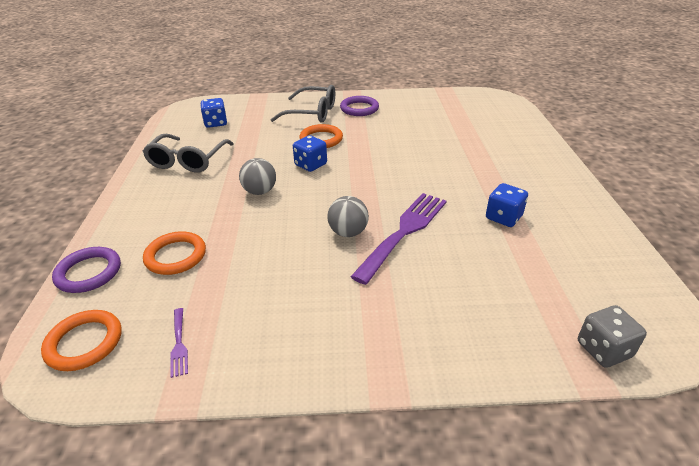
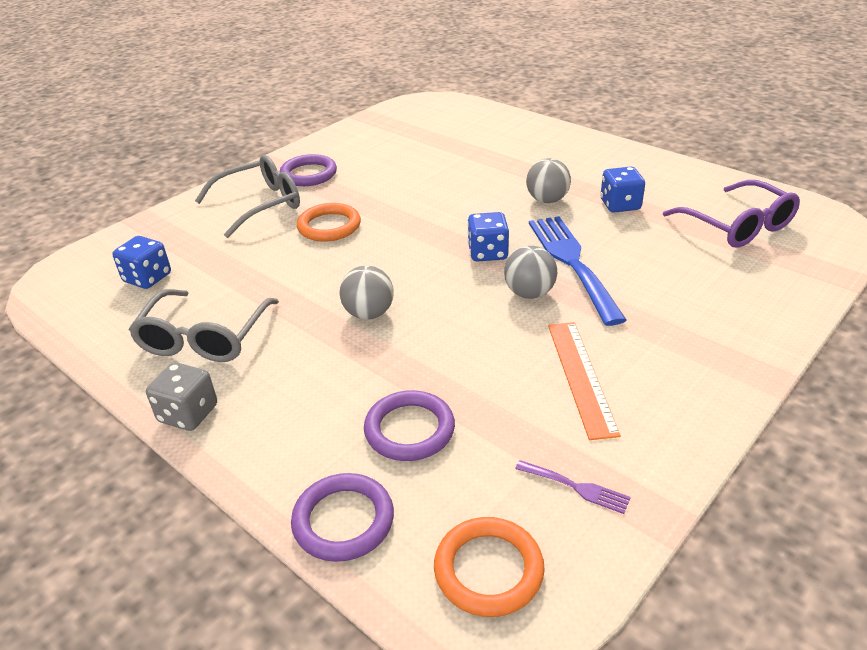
camera: 45 degrees left, 0 degrees up
(176, 256) = (409, 429): orange ring -> purple ring
(188, 161) = (204, 338): grey glasses -> grey glasses turned 45 degrees clockwise
(287, 294) = (581, 376): none -> orange ruler
(310, 165) = (370, 257): blue dice -> blue dice (488, 253)
(404, 232) = (572, 262): purple fork -> blue fork
(460, 188) = (547, 200): none -> grey ball
(569, 283) = (737, 226): none -> purple glasses
(603, 349) = (822, 255): grey dice -> grey dice (188, 413)

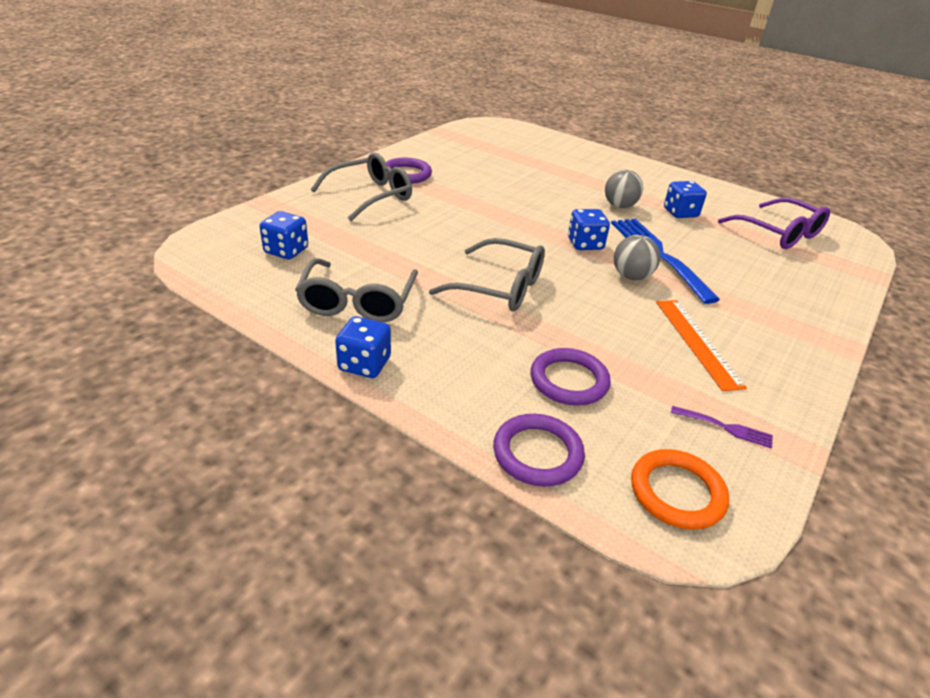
camera: 10 degrees left, 0 degrees up
(188, 413) = (364, 364): grey dice -> blue dice
(329, 226) = (439, 216): orange ring -> none
(369, 313) = (500, 287): grey ball -> grey glasses

